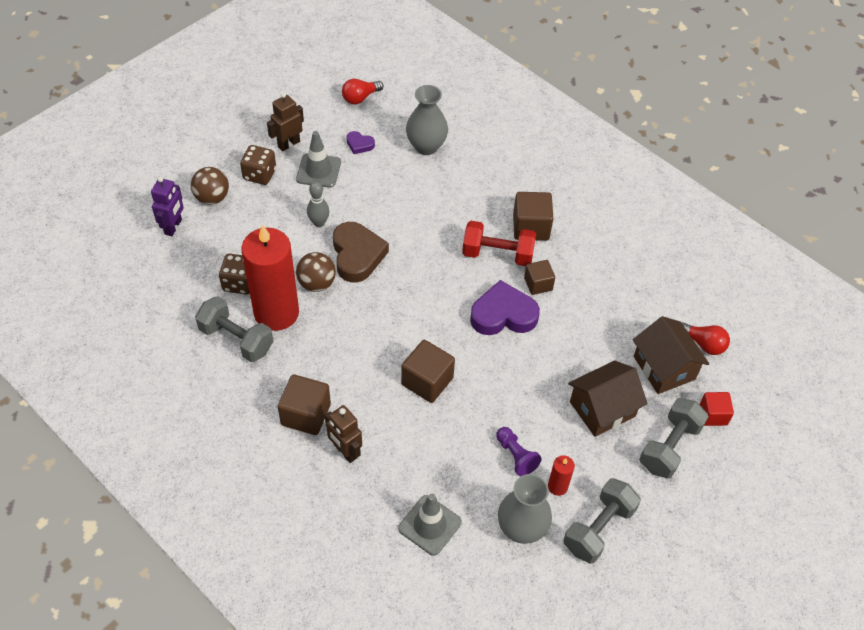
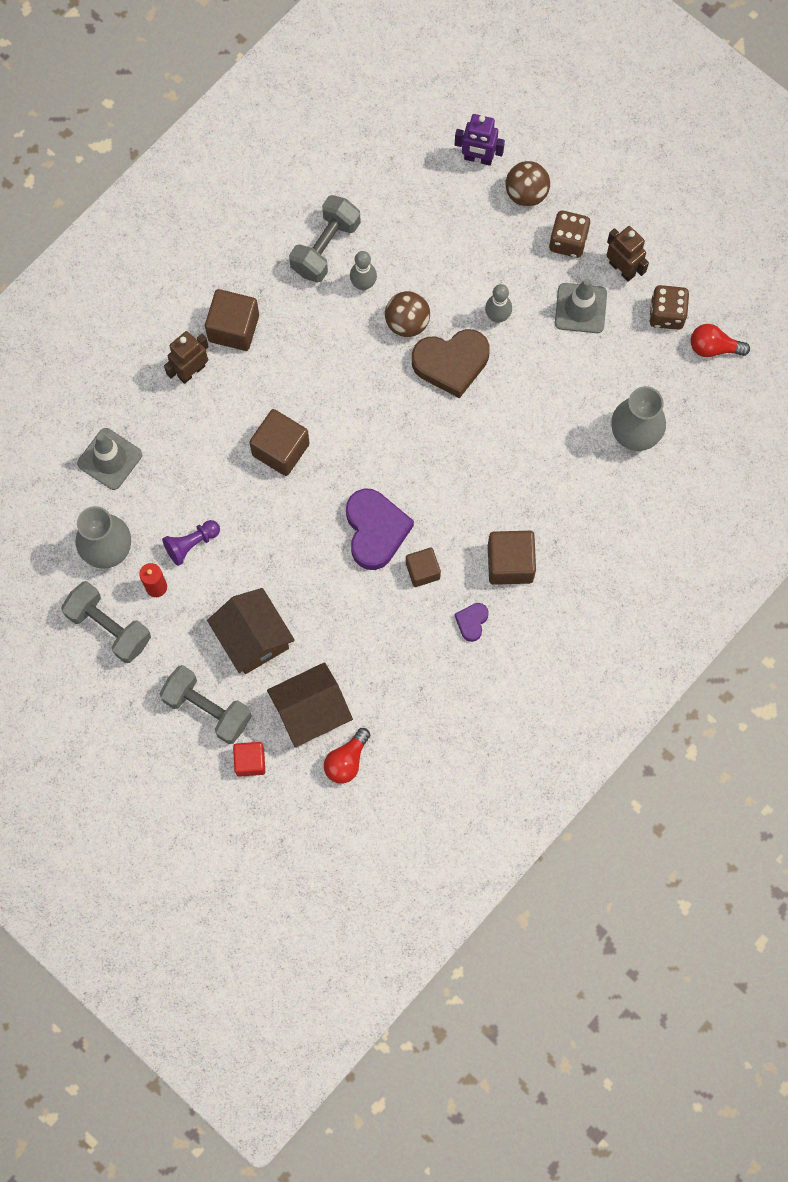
camera: 90 degrees right, 20 degrees up
(239, 283) = (402, 240): brown dice -> brown dice (666, 314)
(276, 313) = (363, 284): red candle -> grey bowling pin
(359, 144) = (630, 353): purple heart -> purple heart (472, 622)
(360, 98) = (713, 347): red light bulb -> red light bulb turned 45 degrees counterclockwise
(497, 254) = (464, 523): red dumbbell -> none

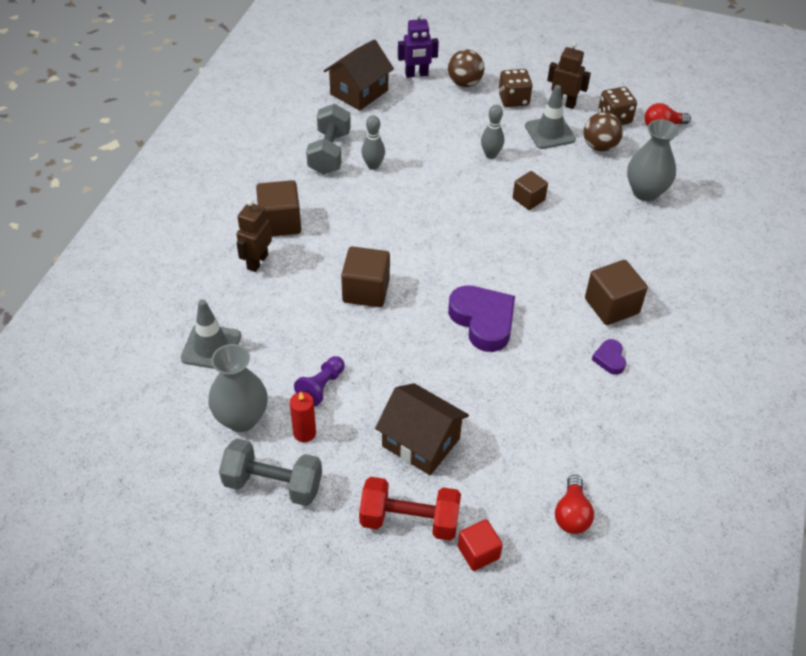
camera: 25 degrees left, 25 degrees down
(207, 709) = (409, 520): grey dumbbell -> red dumbbell
(311, 711) = (512, 484): brown house -> brown house (359, 92)
(407, 322) = (422, 178): brown ball -> brown ball (599, 146)
(422, 571) = (542, 336): brown cube -> brown cube (528, 199)
(451, 363) = (474, 192): brown heart -> none

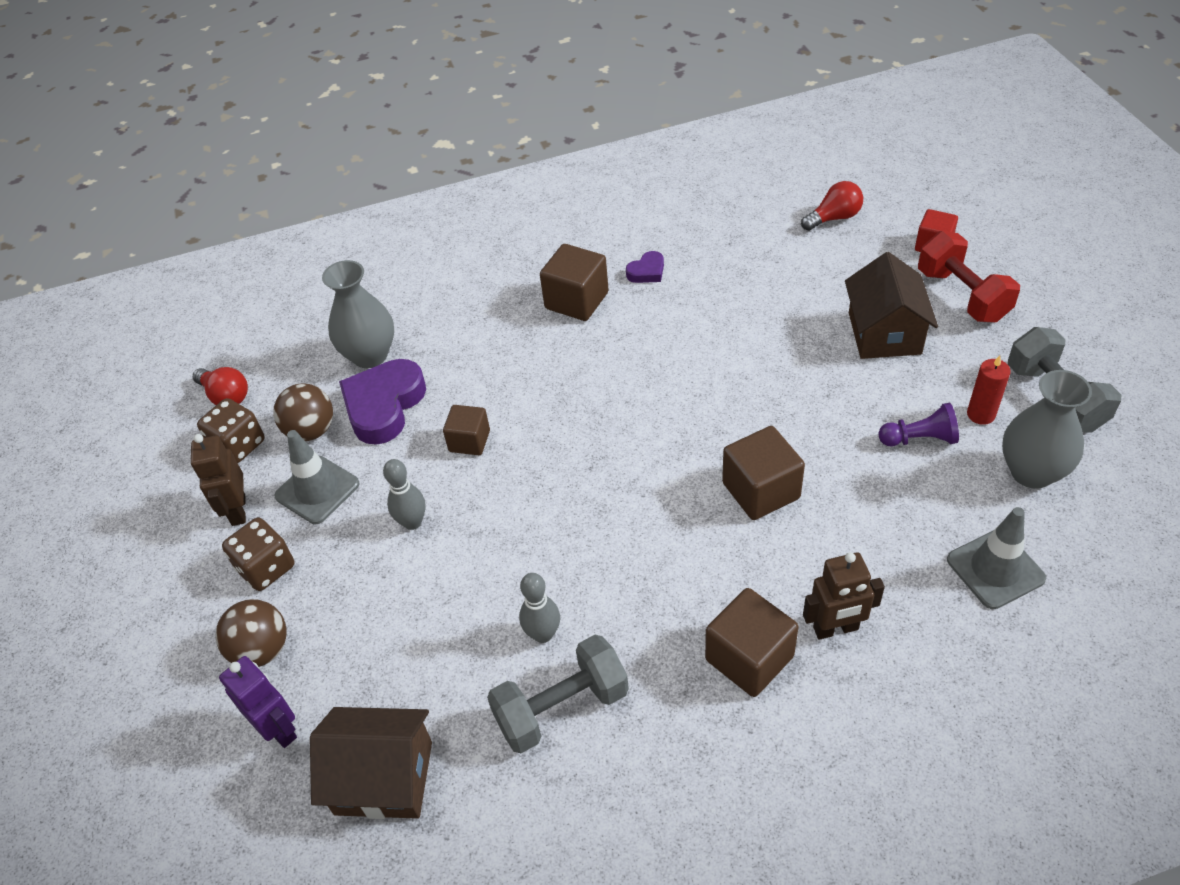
camera: 120 degrees left, 0 degrees up
(483, 321) = (696, 374): purple heart -> purple heart (384, 406)

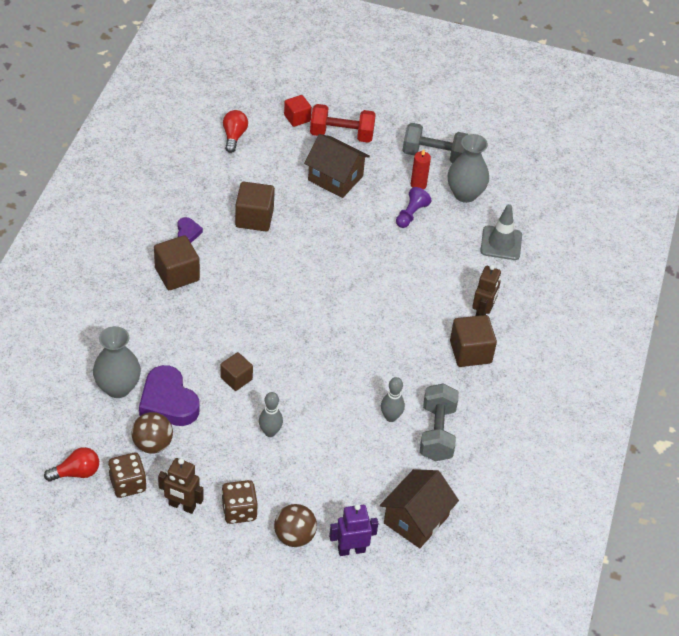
camera: 65 degrees left, 0 degrees up
(317, 490) = (203, 462): grey traffic cone -> none
(761, 490) = (385, 288): brown cube -> brown cube (254, 218)

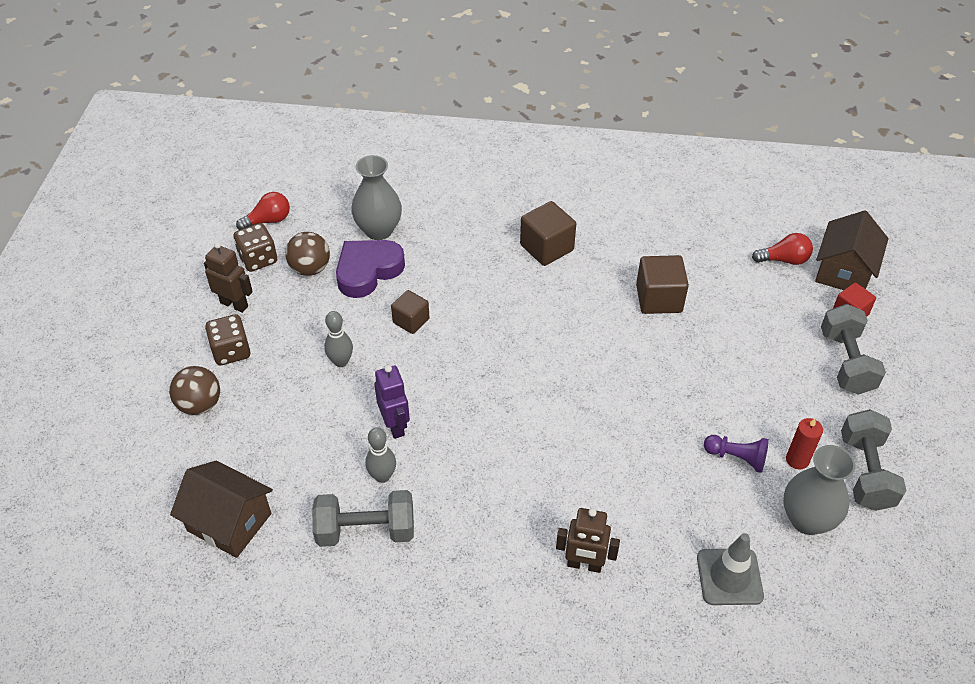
camera: 85 degrees right, 0 degrees up
(76, 473) = (268, 221): red light bulb -> red light bulb turned 90 degrees counterclockwise
(182, 506) = (234, 304): brown robot -> brown robot turned 105 degrees clockwise
(188, 232) = (612, 246): purple heart -> none
(335, 178) = (763, 366): brown house -> brown house (843, 271)
(341, 135) = (846, 362): red dumbbell -> grey dumbbell
(351, 550) = (183, 460): purple robot -> purple robot (395, 425)
(470, 352) = (511, 556): brown cube -> none

